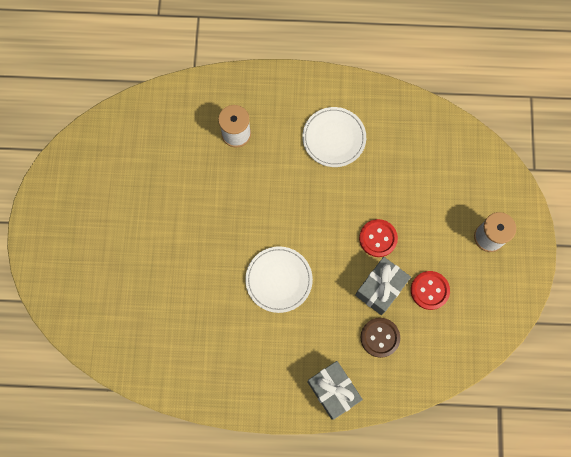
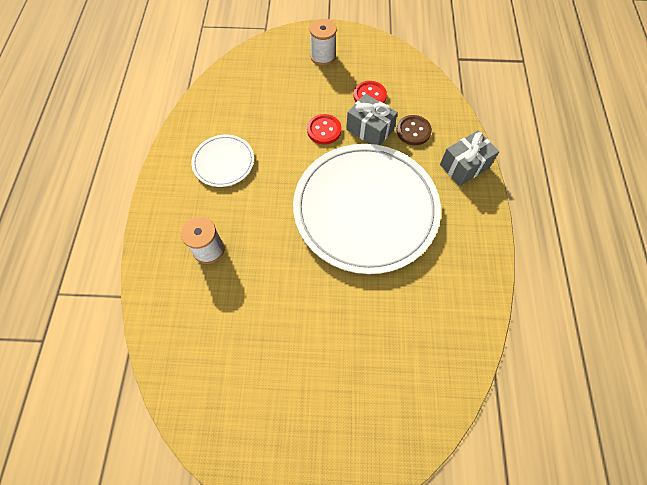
camera: 90 degrees left, 10 degrees down
(279, 280) = (365, 209): white plate -> white plate, size x2.21

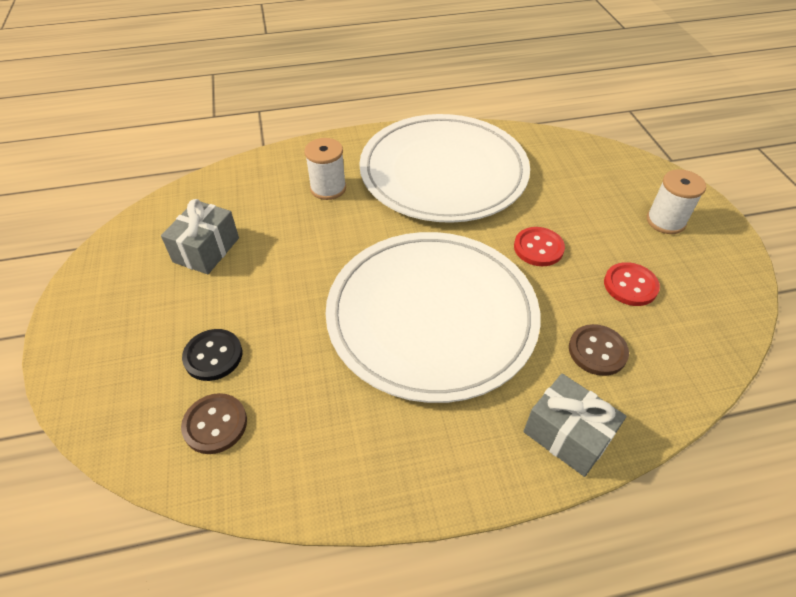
camera: 75 degrees right, 15 degrees down
(223, 162) = (443, 172): white plate -> white plate, size x2.21
(366, 360) = (213, 356): none -> black button
(370, 129) = (568, 297): grey gift -> grey gift (206, 250)
(425, 362) = (215, 424): none -> brown button

